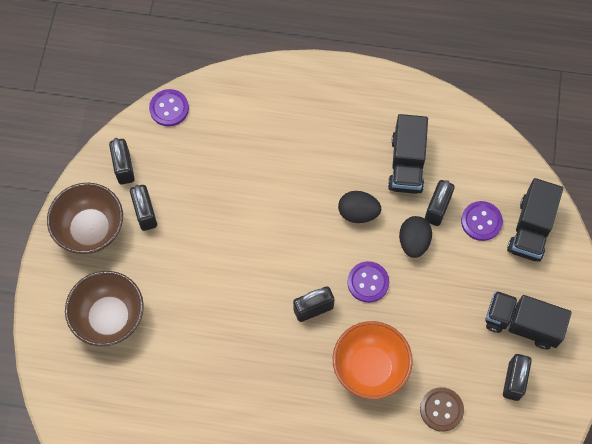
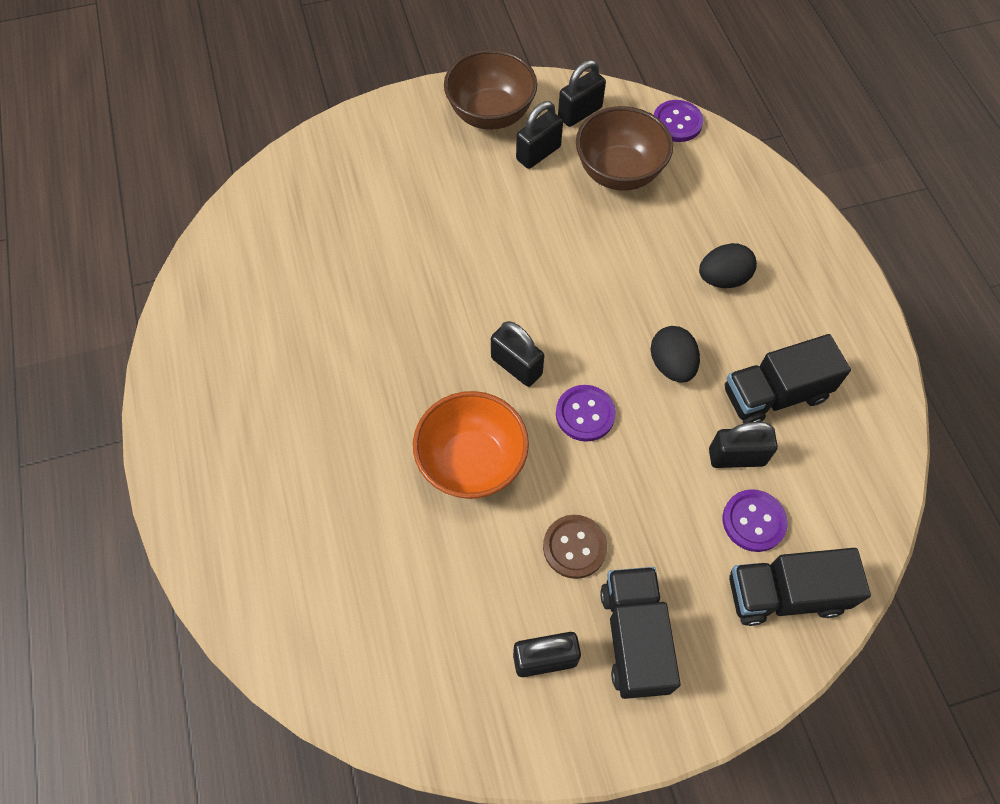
camera: 65 degrees right, 5 degrees down
(109, 317) = (399, 172): brown bowl -> brown bowl (619, 172)
(413, 242) = (672, 446): black egg -> black egg (722, 279)
(441, 409) = (457, 575): brown button -> brown button (574, 547)

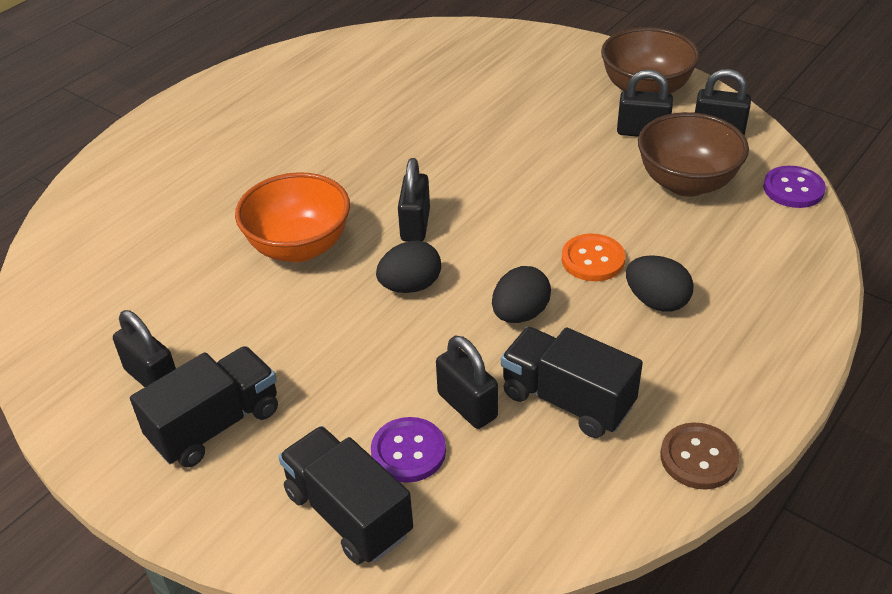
camera: 55 degrees right, 20 degrees down
(574, 547) = (273, 344): brown button -> brown button (698, 458)
(585, 414) = (410, 286): purple button -> black egg
(651, 283) = (593, 259): none -> orange button

